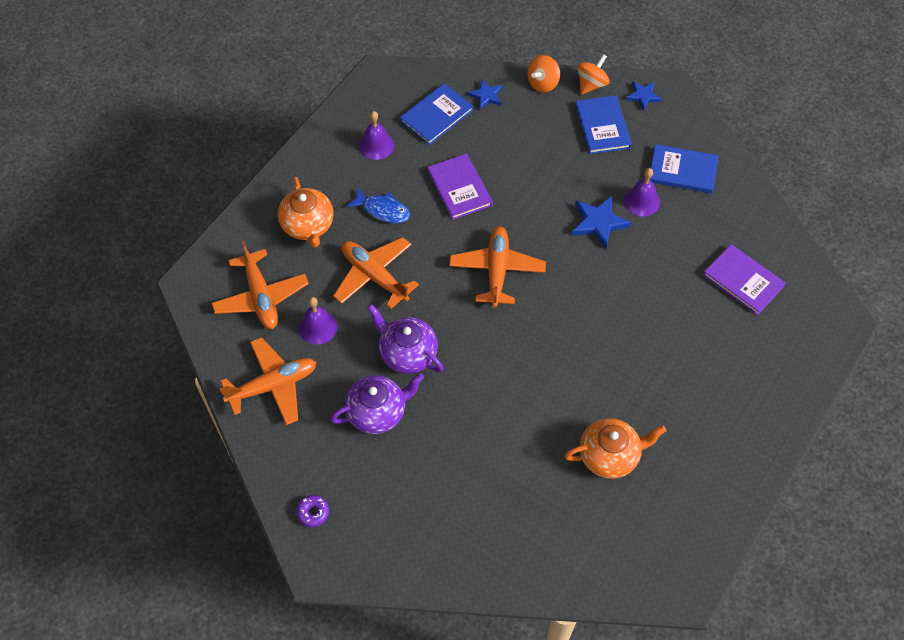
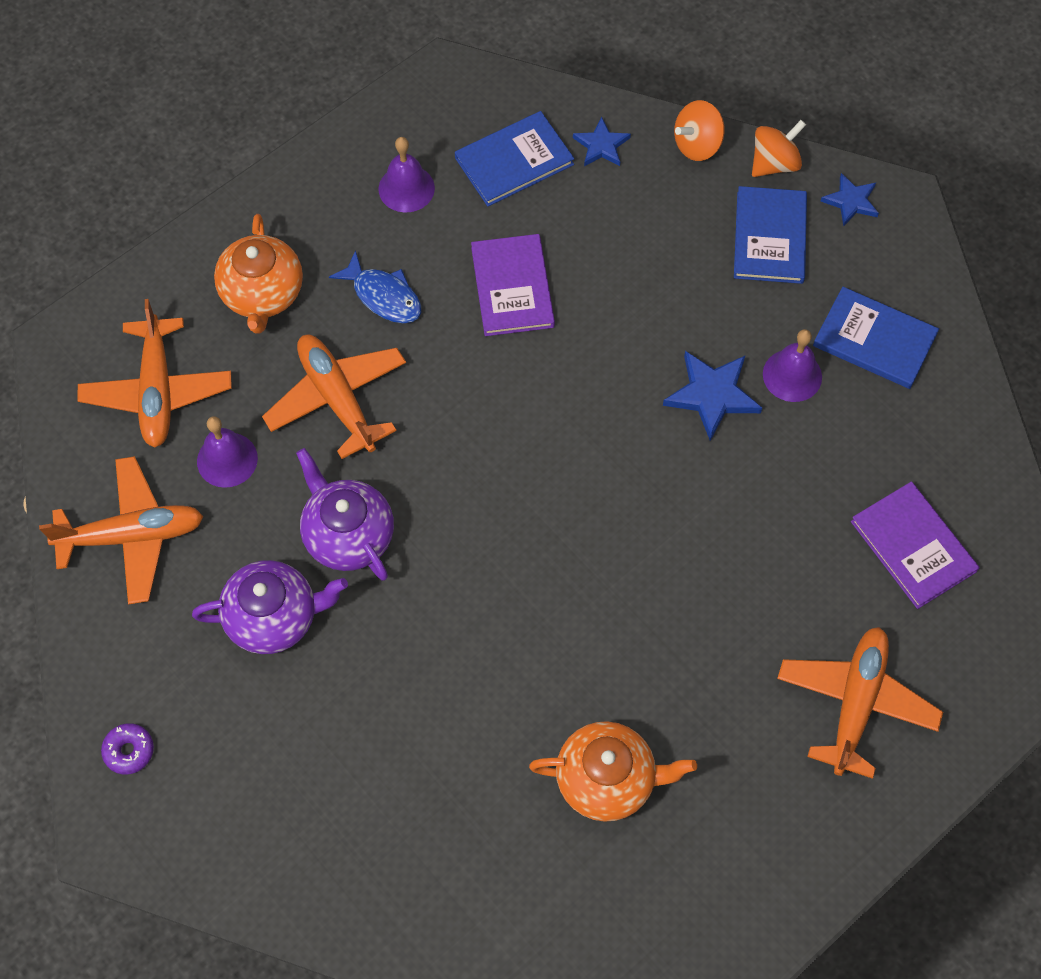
camera: 15 degrees right, 5 degrees up
(497, 271) = (527, 435): orange plane -> orange plane (855, 703)

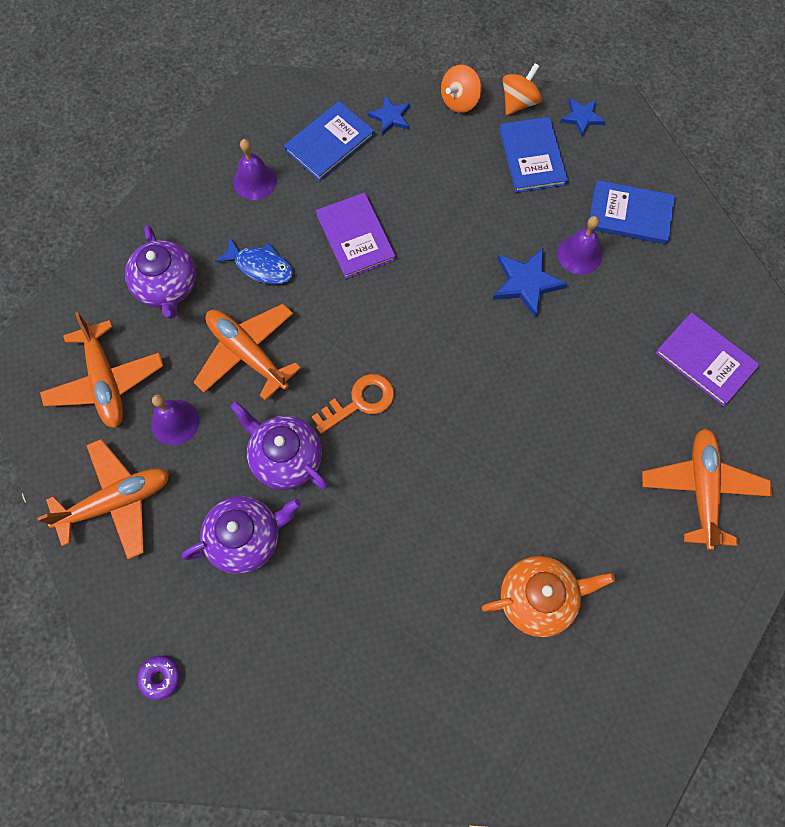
camera: 15 degrees left, 5 degrees up
(262, 294) = (167, 287): orange teapot -> purple teapot
(458, 490) = (360, 402): none -> orange key

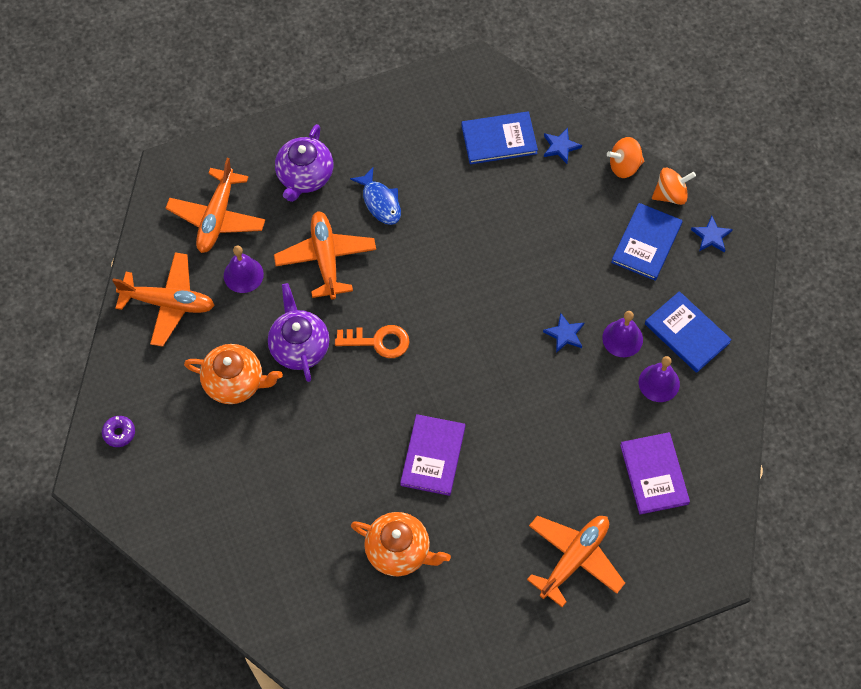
camera: 35 degrees right, 5 degrees down
(246, 538) = (235, 382): purple teapot -> orange teapot
(255, 181) = (422, 136): purple bell -> purple bell (659, 383)
(355, 237) = (464, 222): purple book -> purple book (433, 456)
(526, 283) = (565, 334): blue star -> blue star, size x0.63

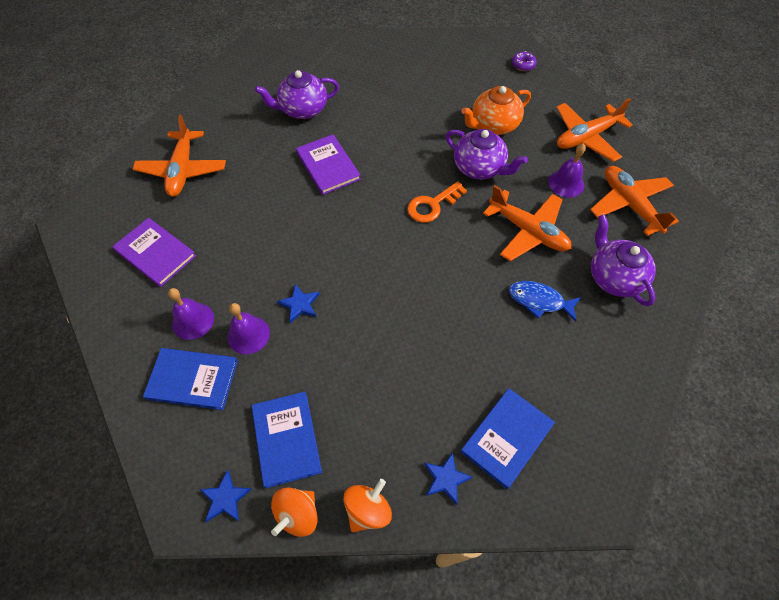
camera: 140 degrees right, 5 degrees down
(399, 551) = (302, 110): orange teapot -> purple teapot

